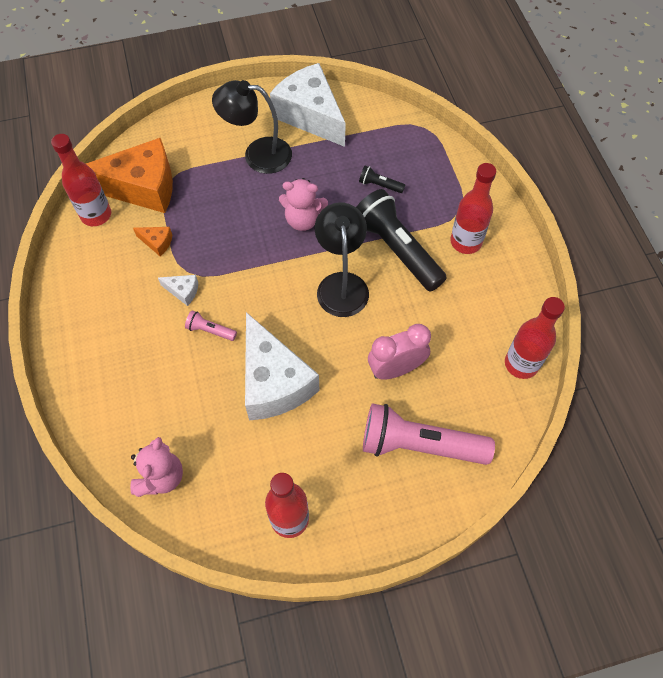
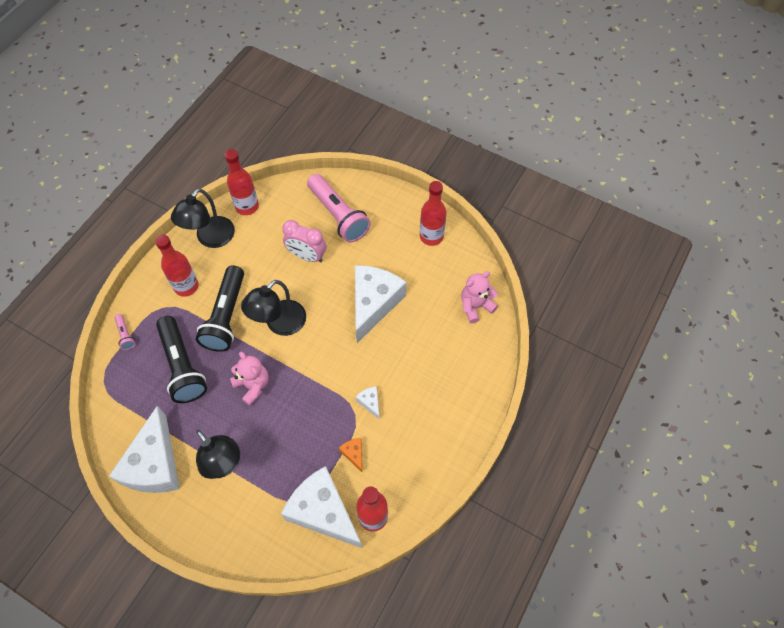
camera: 135 degrees left, 0 degrees up
(142, 187) = (323, 511): orange cheese -> white cheese
(210, 330) = (378, 362): pink flashlight -> pink flashlight (125, 335)
(380, 185) = (182, 366): black flashlight -> black flashlight, size x2.32
(507, 300) = (210, 239): none -> black lamp

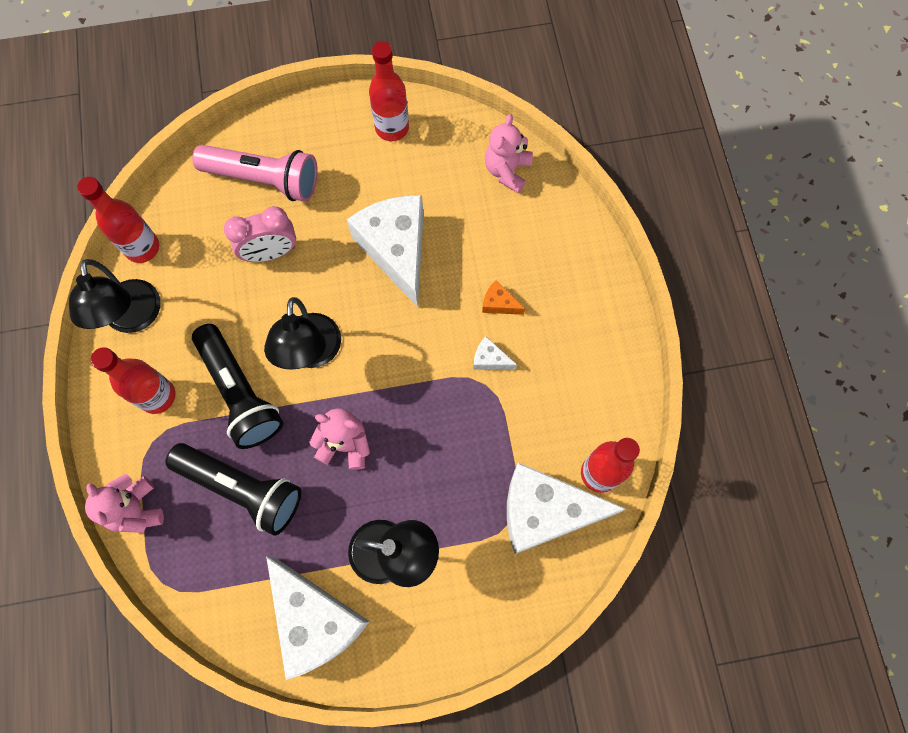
camera: 40 degrees left, 10 degrees up
(125, 335) = (136, 509): pink flashlight -> pink teddy bear
(354, 454) = (522, 426): orange cheese -> orange cheese (499, 303)

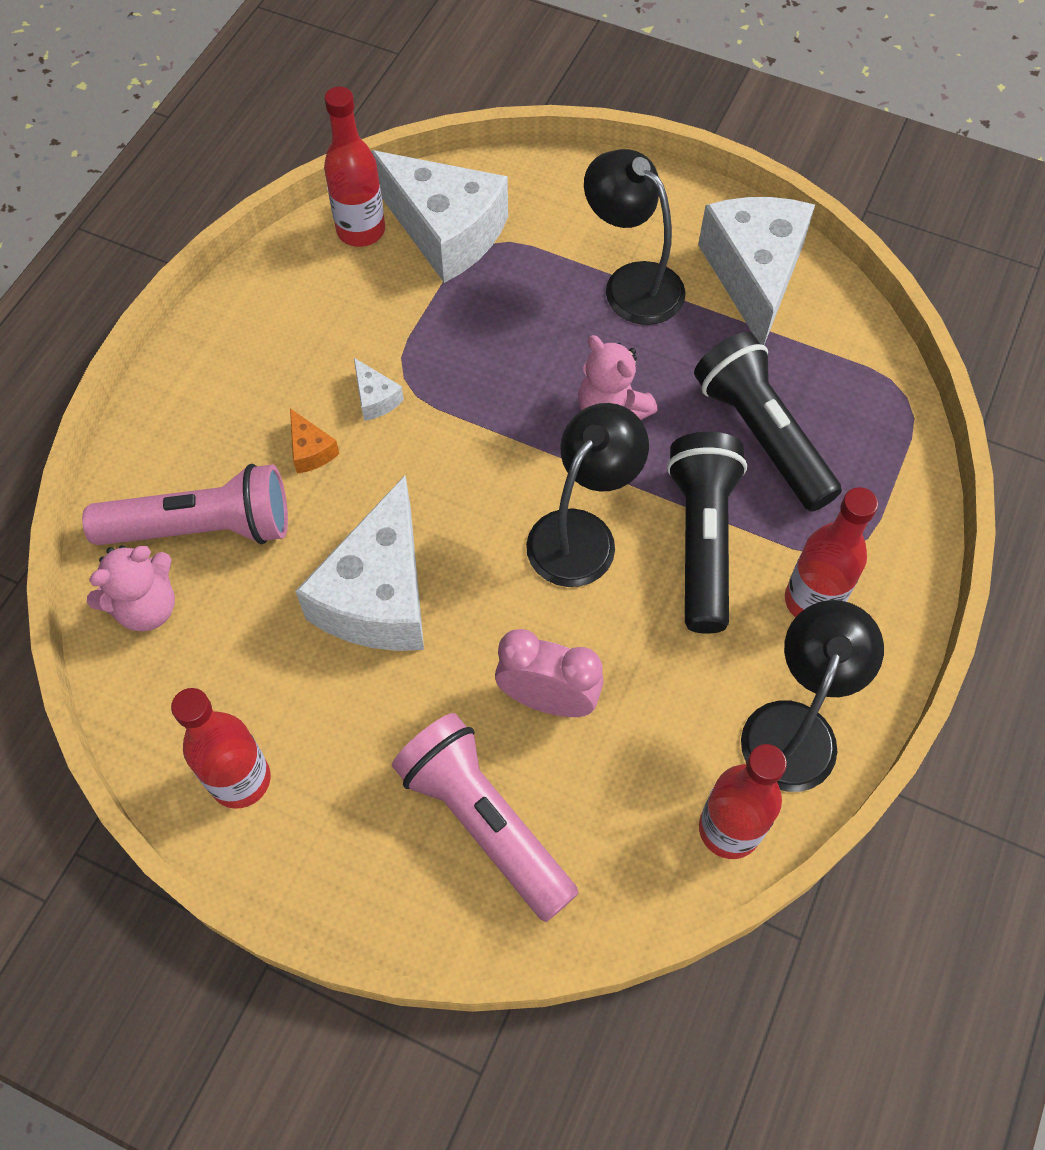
camera: 145 degrees left, 10 degrees down
(136, 509) = (902, 486): pink teddy bear -> none
(517, 225) = (202, 528): none -> pink flashlight

